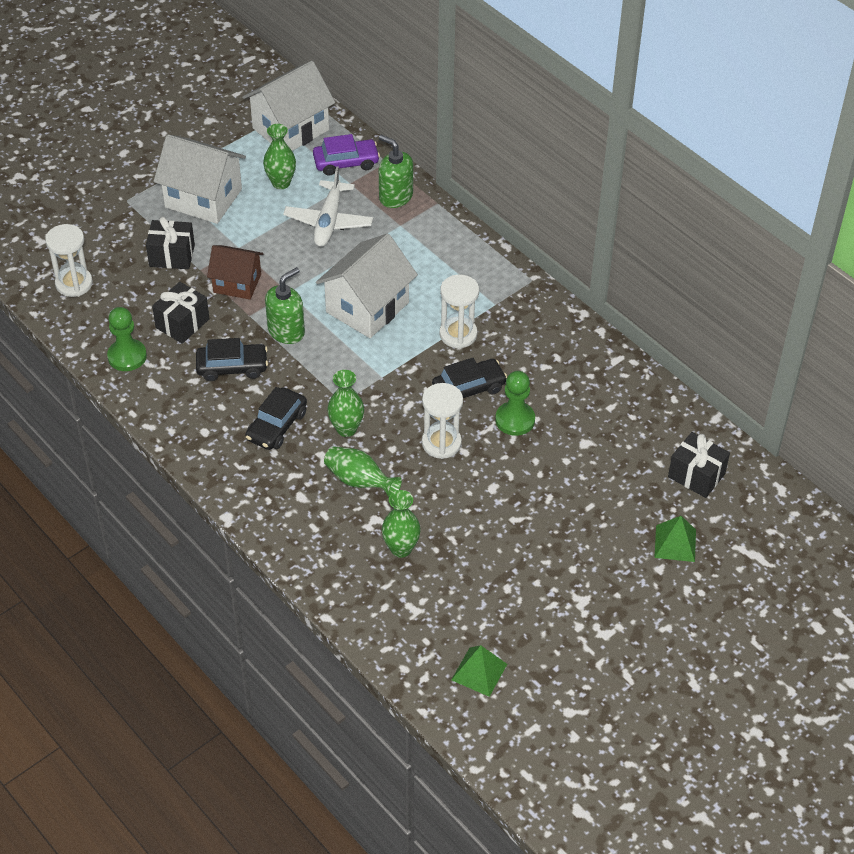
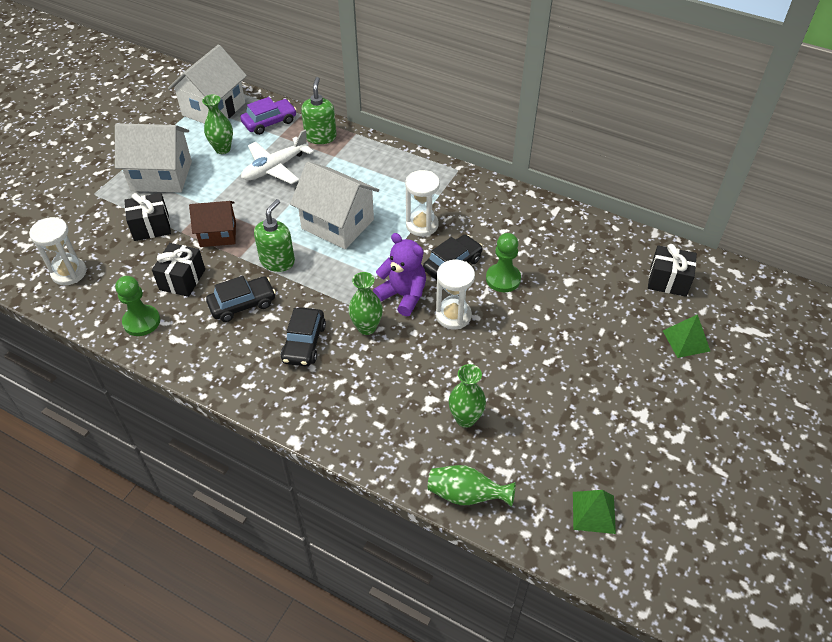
camera: 20 degrees left, 0 degrees up
(328, 222) = (275, 168): white plane -> white plane turned 60 degrees clockwise
(359, 481) = (399, 370): green vase -> green vase (466, 495)
(367, 307) = (337, 224): white house -> white house turned 75 degrees counterclockwise
(395, 196) = (320, 137): green soap dispenser -> green soap dispenser turned 75 degrees clockwise
(400, 407) = (403, 296): none -> purple teddy bear

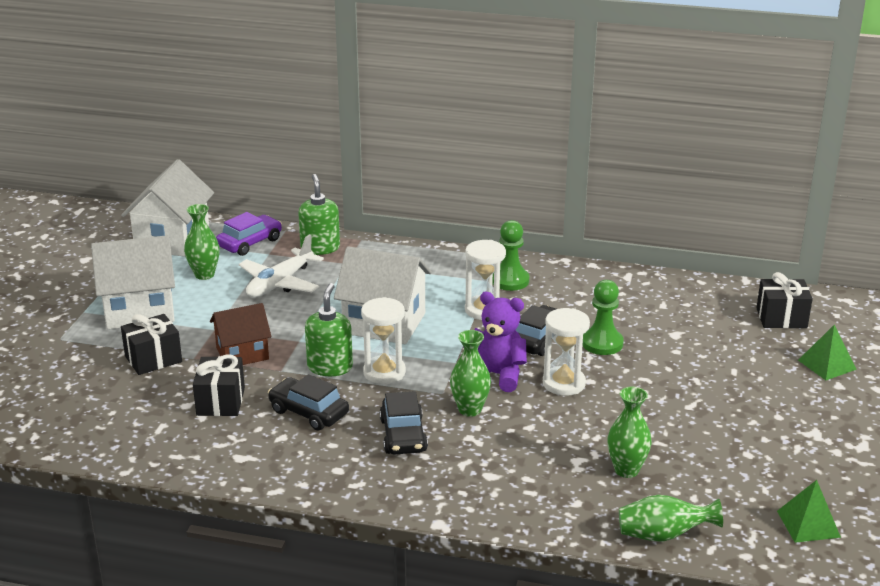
camera: 15 degrees left, 20 degrees down
(69, 273) = (69, 417): white hourglass -> white hourglass (384, 372)
(141, 321) = (190, 448): green pawn -> green pawn (510, 280)
(242, 304) = (308, 412): black car -> black car turned 105 degrees counterclockwise

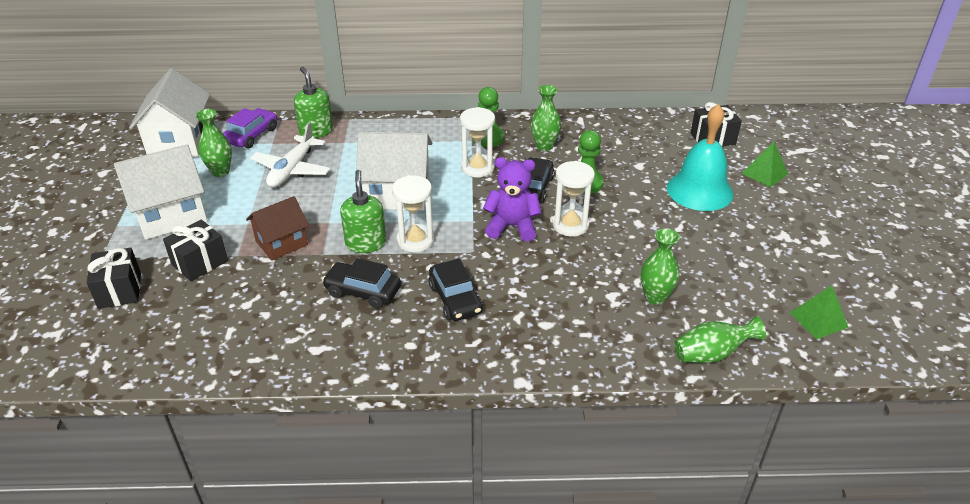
camera: 15 degrees left, 10 degrees up
(220, 401) = (278, 295): black gift -> black gift (120, 290)
(470, 409) = (502, 263): green vase -> green vase (544, 146)
(735, 371) = (699, 190): none -> turquoise bell

